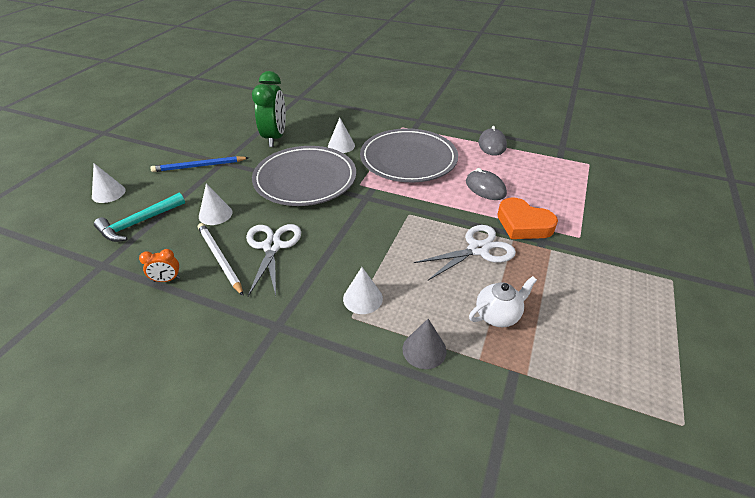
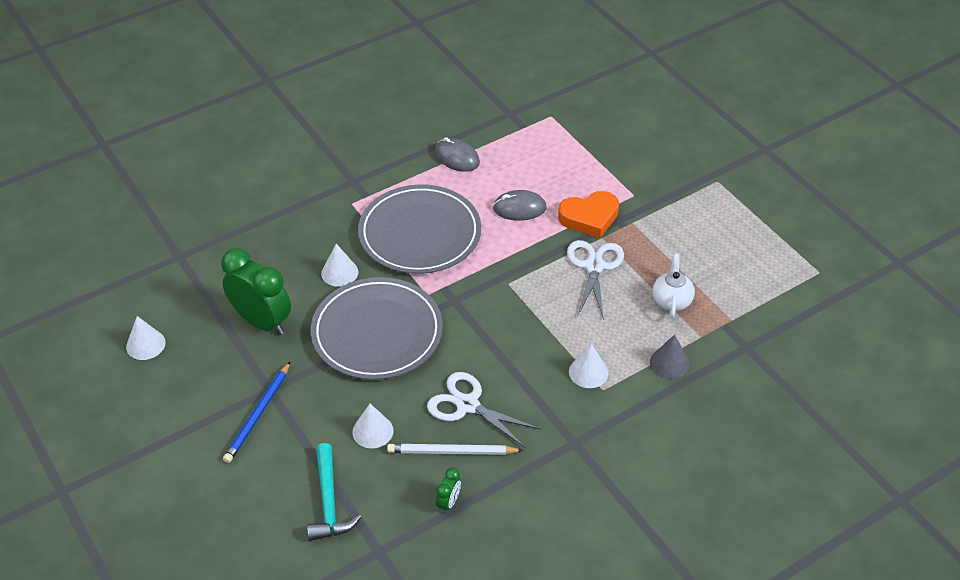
camera: 55 degrees left, 5 degrees up
(108, 193) = (237, 517): white cone -> white cone (145, 344)
(167, 279) = (448, 502): orange clock -> green clock

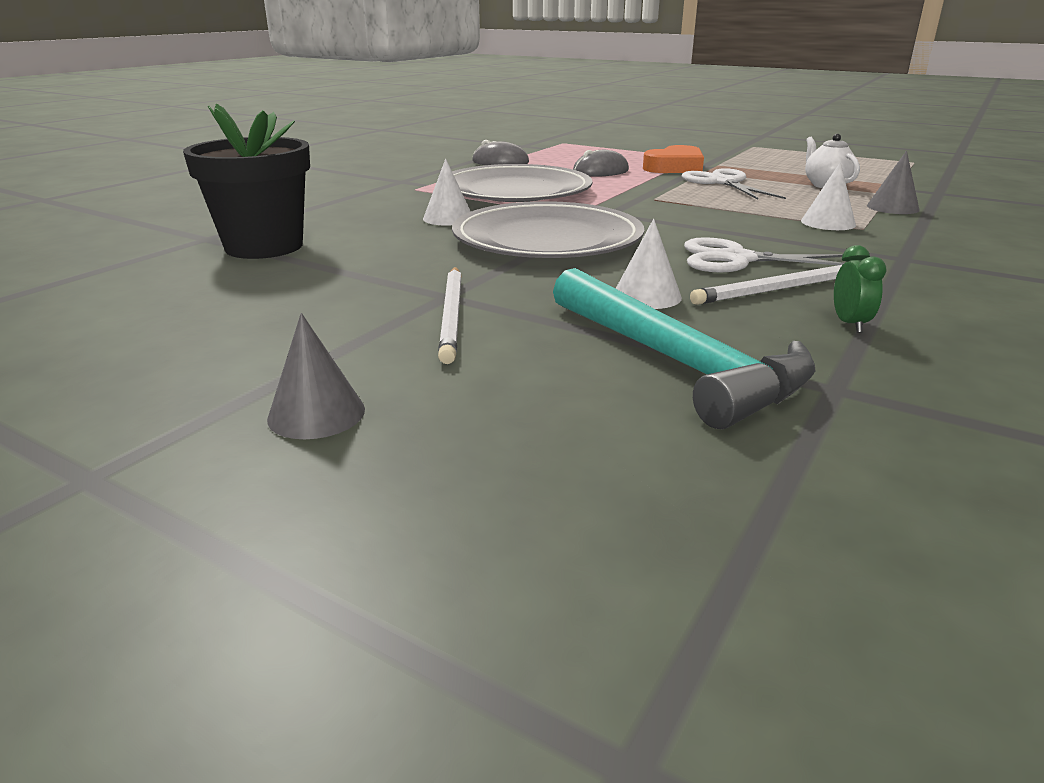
camera: 25 degrees left, 20 degrees down
(145, 344) = (195, 298): white cone -> none
(154, 481) = (316, 414): none -> grey cone
(206, 283) = (264, 247): none -> black flower pot
(258, 414) = (452, 316): blue pencil -> white pencil
(262, 321) = (377, 256): green clock -> none
(329, 502) = (677, 363): turquoise hammer -> turquoise hammer, size x1.50

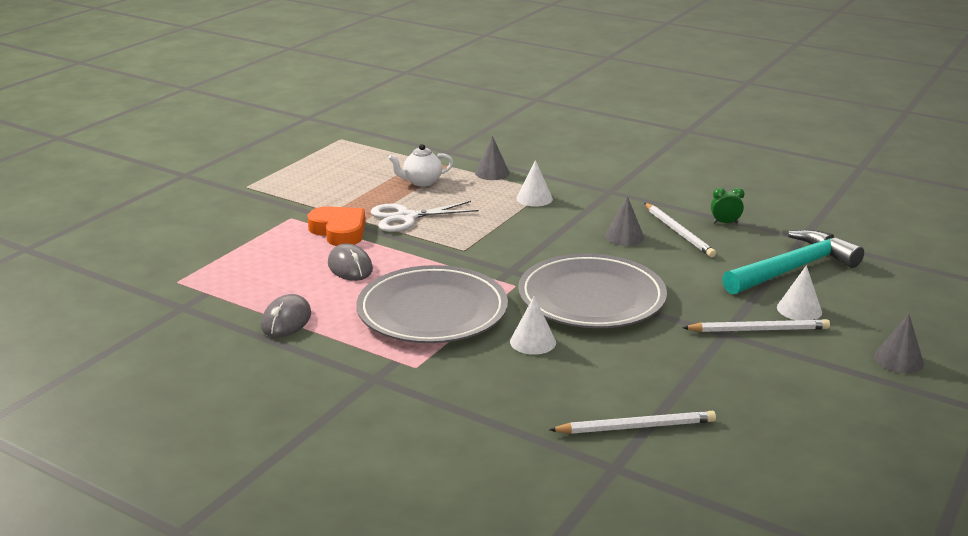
camera: 90 degrees left, 0 degrees up
(264, 247) = (636, 427): black flower pot -> white pencil
(647, 296) = (702, 269): white cone -> white cone (799, 309)
(737, 259) = (624, 236): white scissors -> grey cone

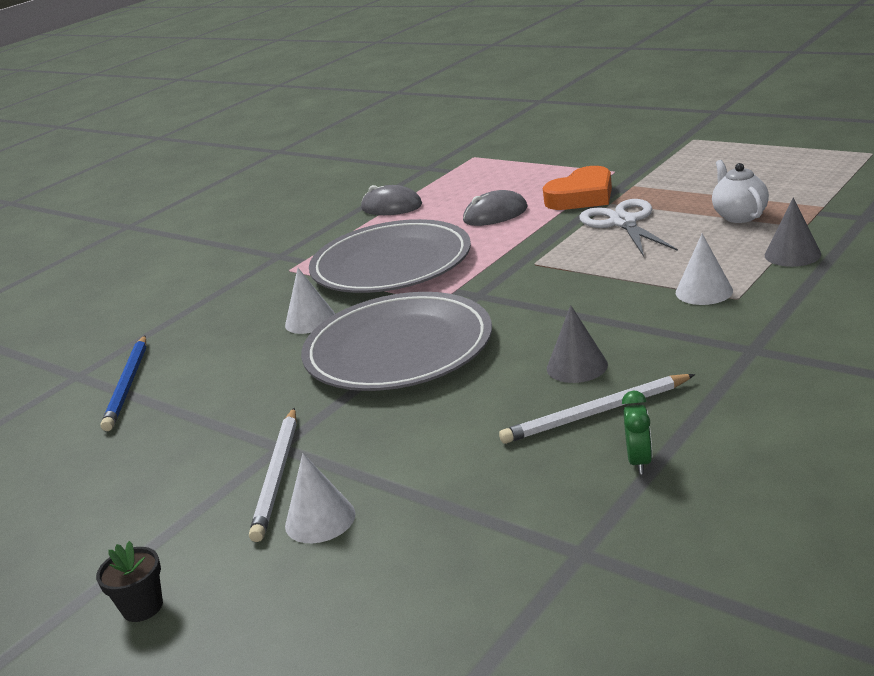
camera: 100 degrees right, 0 degrees up
(636, 427) = (128, 385): white pencil -> blue pencil
(793, 268) = (455, 527): turquoise hammer -> none
(898, 360) = (142, 607): grey cone -> black flower pot

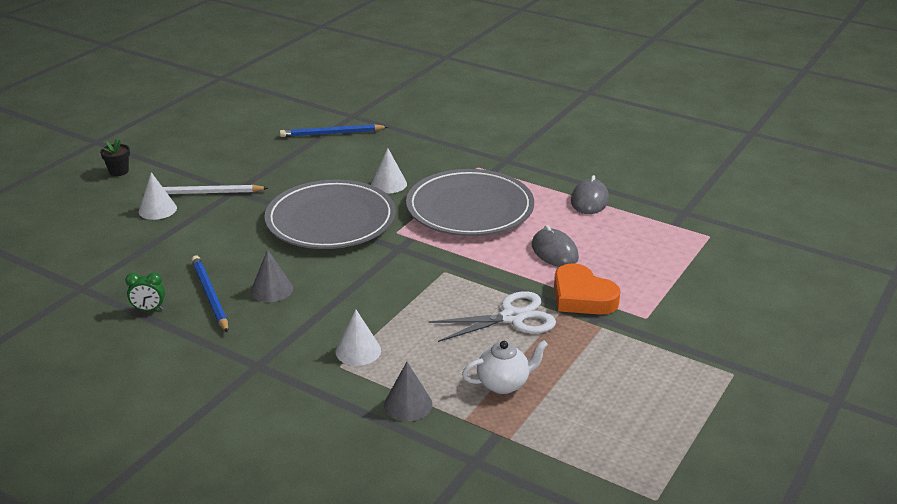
camera: 80 degrees right, 5 degrees up
(596, 413) = (210, 295): white pencil -> blue pencil

